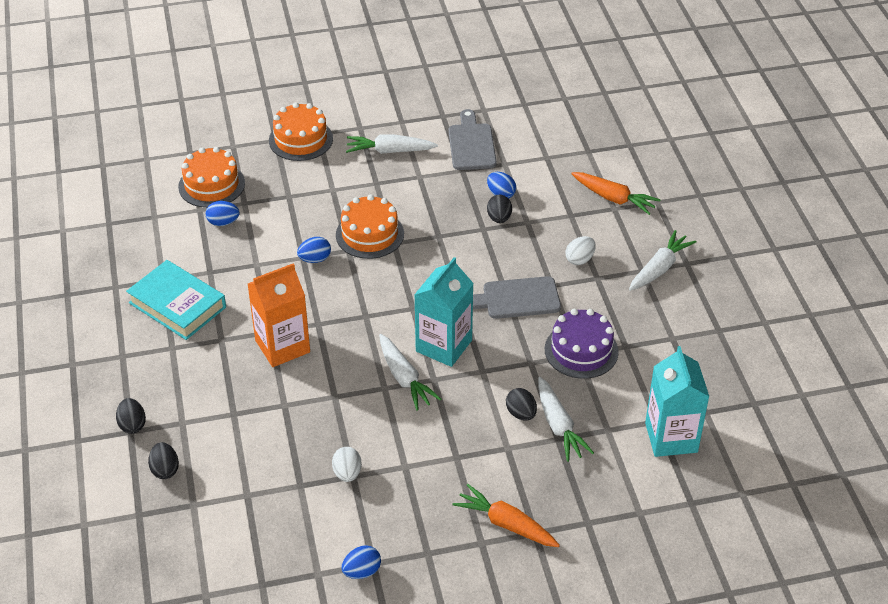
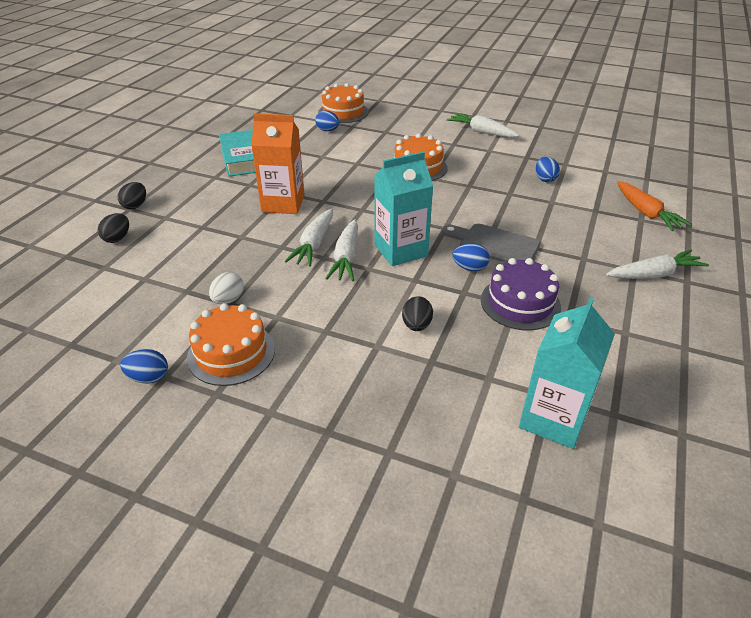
camera: 35 degrees right, 5 degrees down
(301, 139) = (425, 109): orange cake -> orange cake (231, 353)
(315, 259) = (363, 167): blue egg -> blue egg (470, 268)
(471, 144) = (548, 146): grey cutting board -> none
(499, 218) = (529, 192): black egg -> none
(506, 524) = (309, 408): orange carrot -> none
(558, 426) = (442, 351): white carrot -> white carrot (314, 244)
(579, 259) = (577, 240): white egg -> none

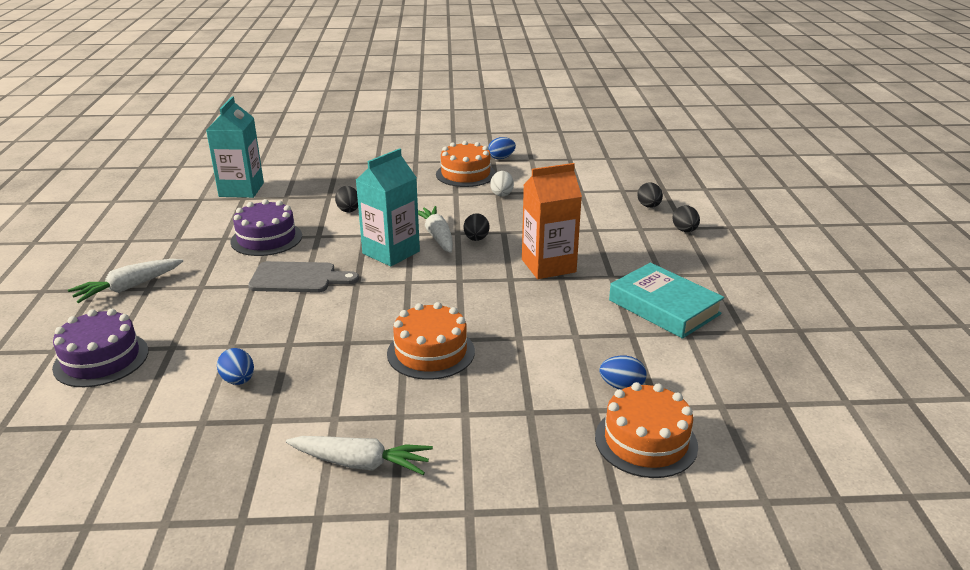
camera: 155 degrees right, 10 degrees down
(314, 244) = (476, 239): white carrot -> black egg
(470, 268) = (318, 253): blue egg -> none
(646, 213) = (101, 359): orange carrot -> purple cake

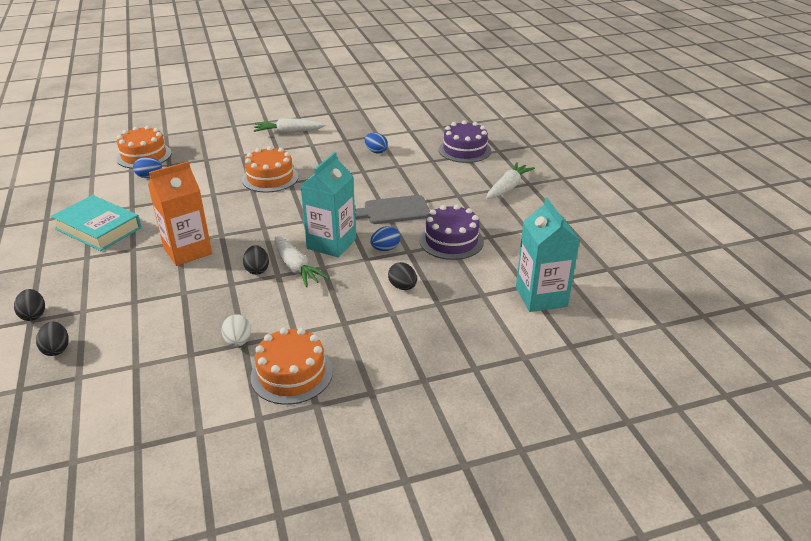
camera: 165 degrees right, 5 degrees up
(501, 158) = (246, 426): blue egg -> blue egg (385, 249)

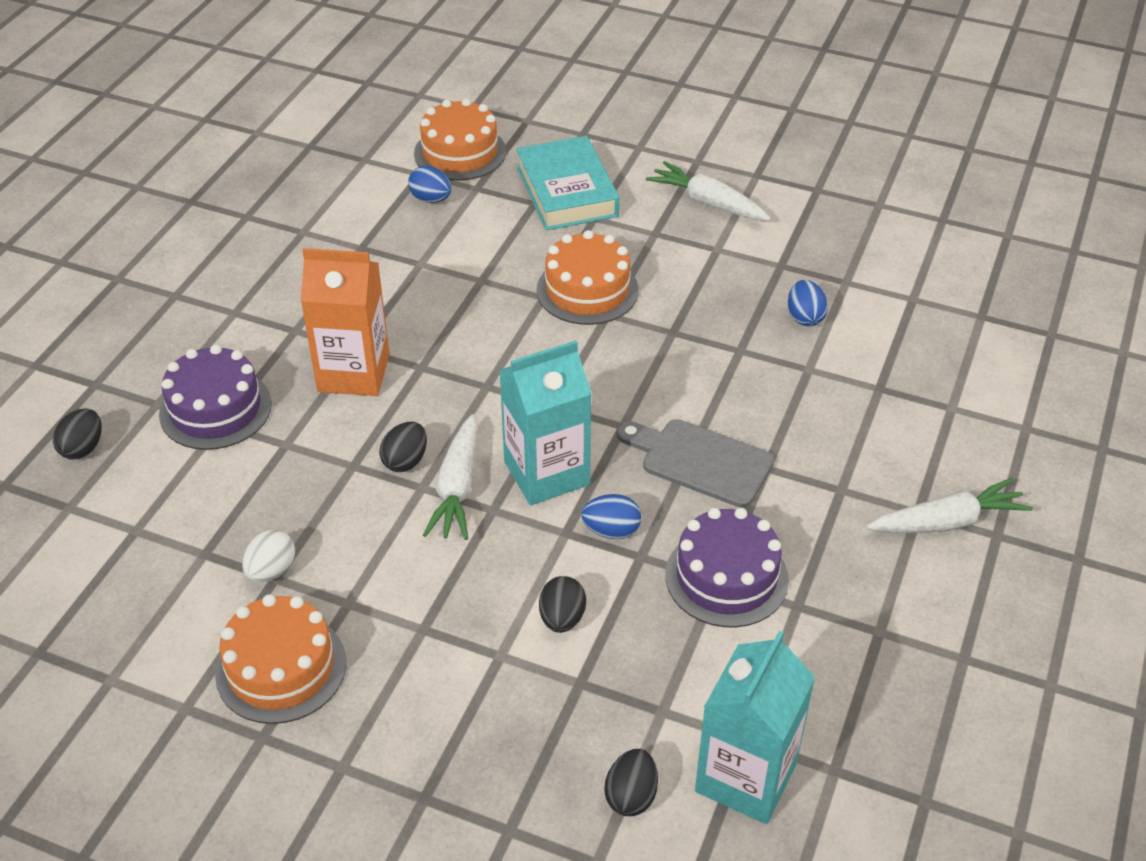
camera: 40 degrees right, 10 degrees up
(33, 315) = (104, 377): black egg -> black egg (631, 796)
(98, 228) = (288, 267): turquoise book -> turquoise book (567, 191)
(464, 150) = (963, 394): purple cake -> purple cake (215, 409)

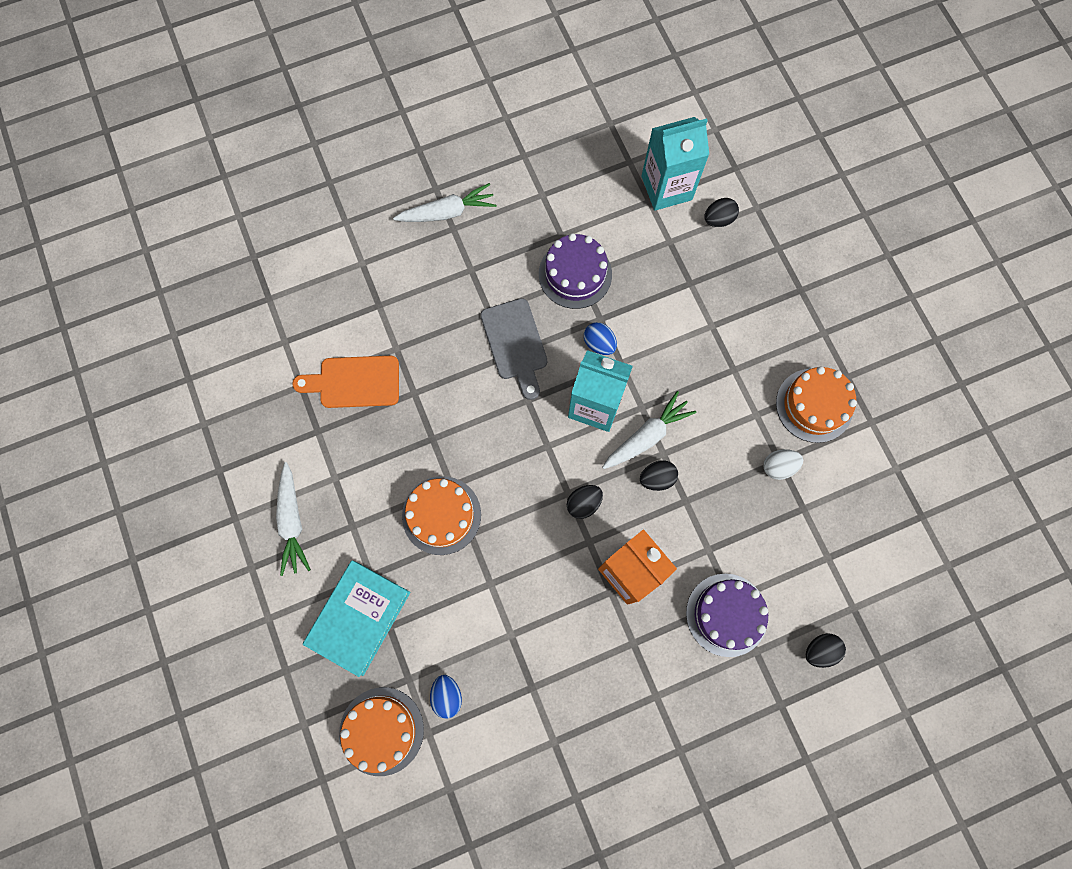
camera: 135 degrees left, 30 degrees up
(562, 618) = (668, 319): black egg -> black egg (583, 503)
(805, 317) = (354, 382): blue egg -> orange cutting board
(947, 522) = (447, 212): white carrot -> white carrot turned 135 degrees clockwise

